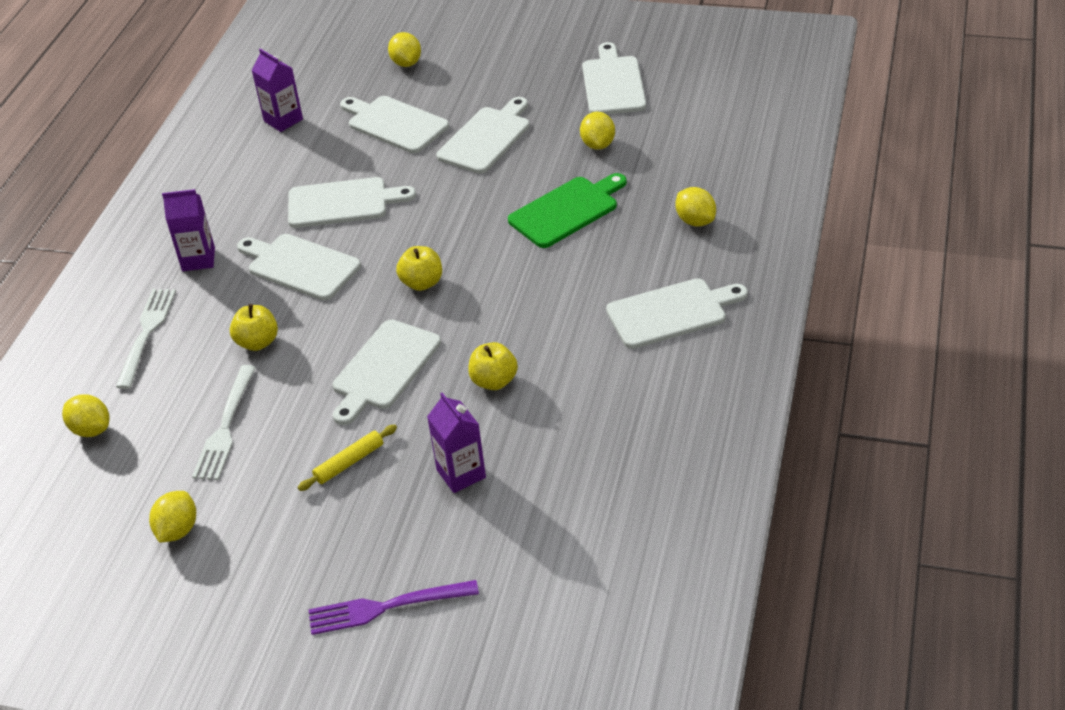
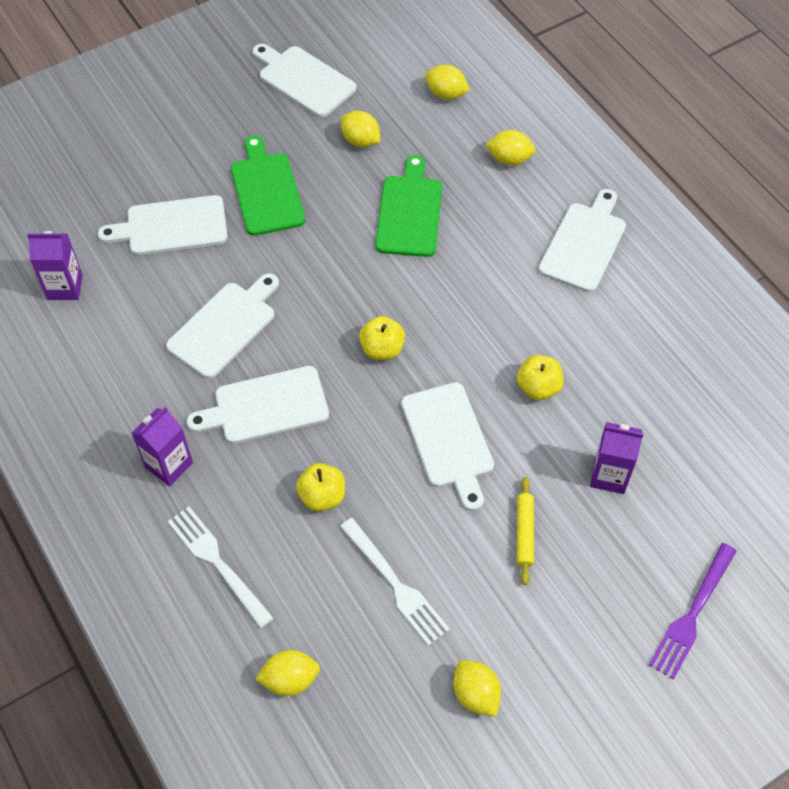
camera: 50 degrees left, 15 degrees up
(406, 63) = (105, 164): yellow lemon -> yellow lemon (446, 94)
(486, 138) = (266, 190): white cutting board -> green cutting board

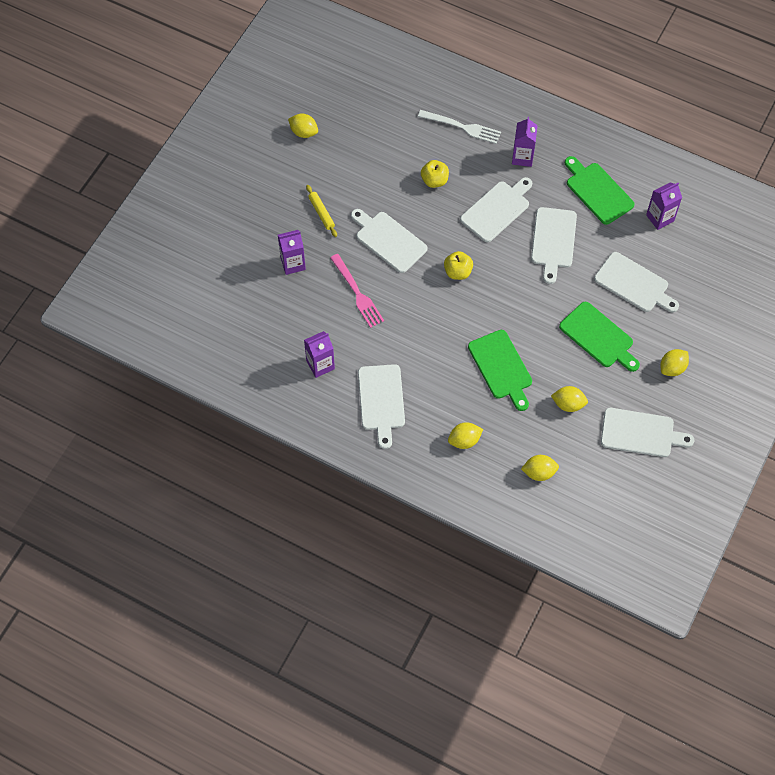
camera: 150 degrees right, 5 degrees up
(110, 362) = (597, 191): none -> green cutting board
(171, 226) = (634, 284): white cutting board -> white cutting board turned 75 degrees clockwise
(290, 679) = (392, 98): yellow lemon -> yellow lemon (672, 368)
(396, 584) = (370, 159): white fork -> none
(538, 387) = (357, 293): yellow apple -> pink fork
(641, 320) = (320, 365): none -> purple carton
(692, 615) = (218, 215): purple fork -> none

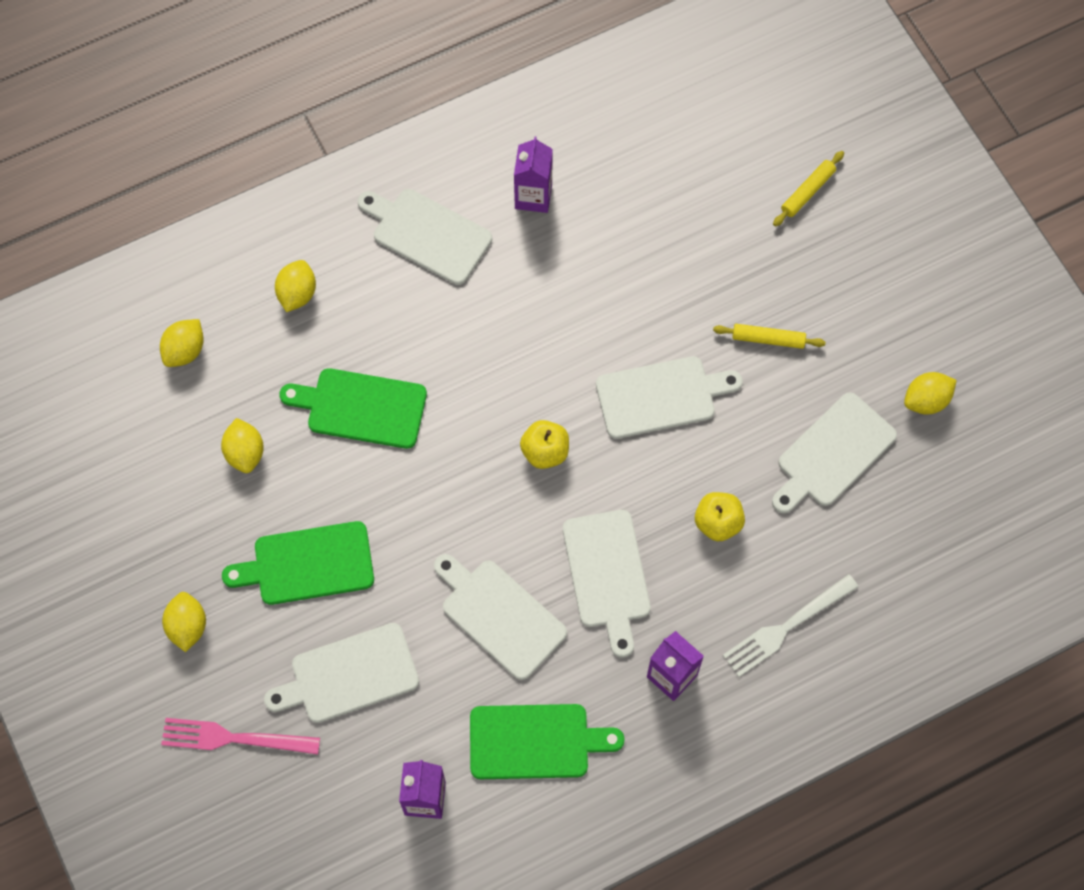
camera: 125 degrees right, 5 degrees up
(223, 241) = (807, 192): none -> yellow rolling pin
(293, 263) = (711, 255): purple carton -> none
(357, 293) = (606, 305): pink fork -> pink fork (233, 738)
(568, 404) = (245, 453): yellow lemon -> yellow lemon turned 60 degrees counterclockwise
(641, 433) = (133, 513): white cutting board -> white cutting board (832, 454)

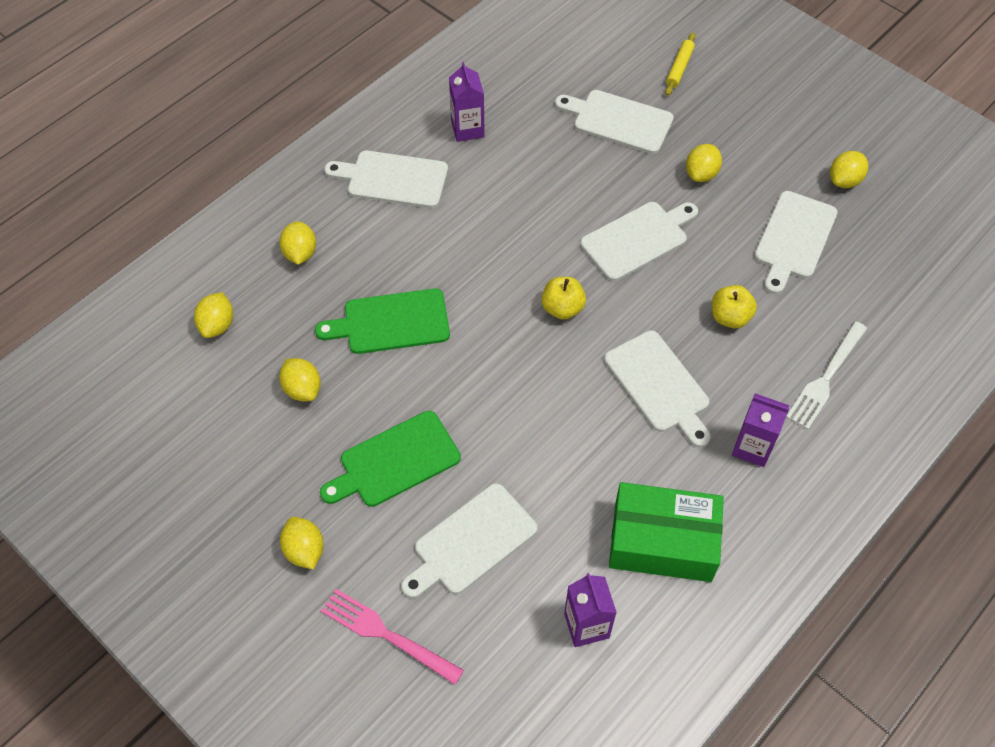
camera: 20 degrees left, 10 degrees down
(233, 738) = (386, 635): pink fork -> pink fork turned 45 degrees clockwise
(499, 615) = (583, 448): white cutting board -> white cutting board (618, 121)
(535, 741) = (662, 541): green cutting board -> green box
(768, 339) = (701, 174): yellow rolling pin -> yellow lemon

